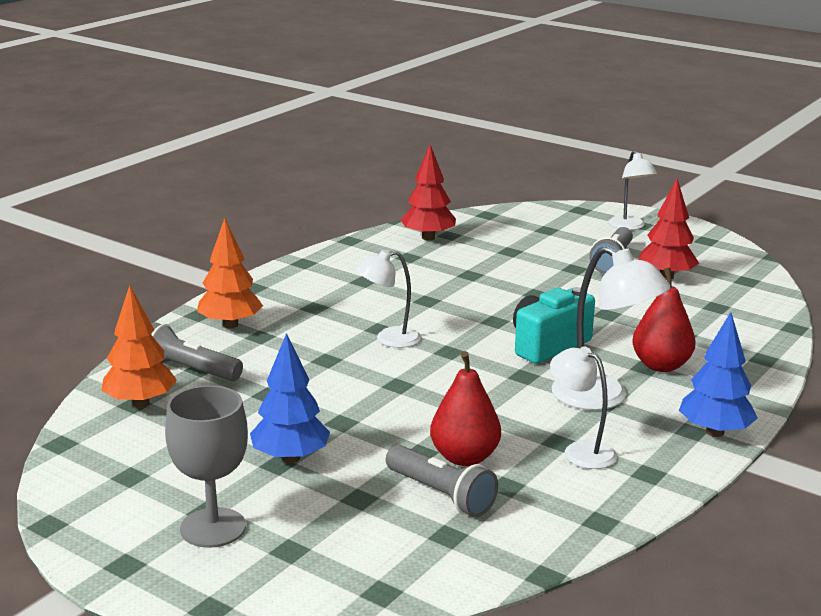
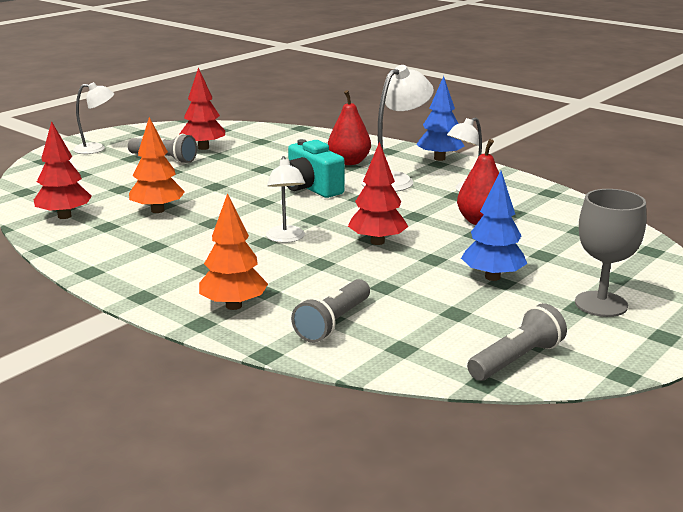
camera: 85 degrees left, 0 degrees up
(140, 403) = (400, 344): orange tree -> orange tree (157, 210)
(386, 388) = (377, 242): none -> red tree
(441, 495) = (531, 230): grey flashlight -> grey flashlight (516, 360)

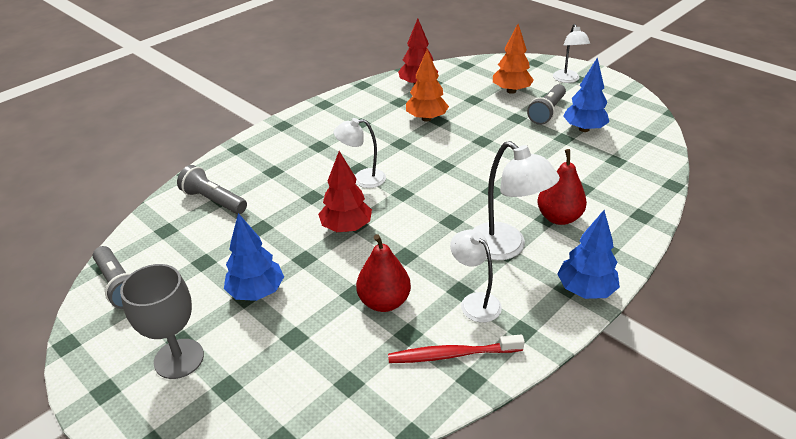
camera: 95 degrees right, 15 degrees up
(203, 148) = (584, 129): red tree -> blue tree
(233, 306) = (255, 159): orange tree -> orange tree (511, 91)
(311, 188) = (477, 192): turquoise camera -> none
(528, 198) = (452, 354): none -> red toothbrush

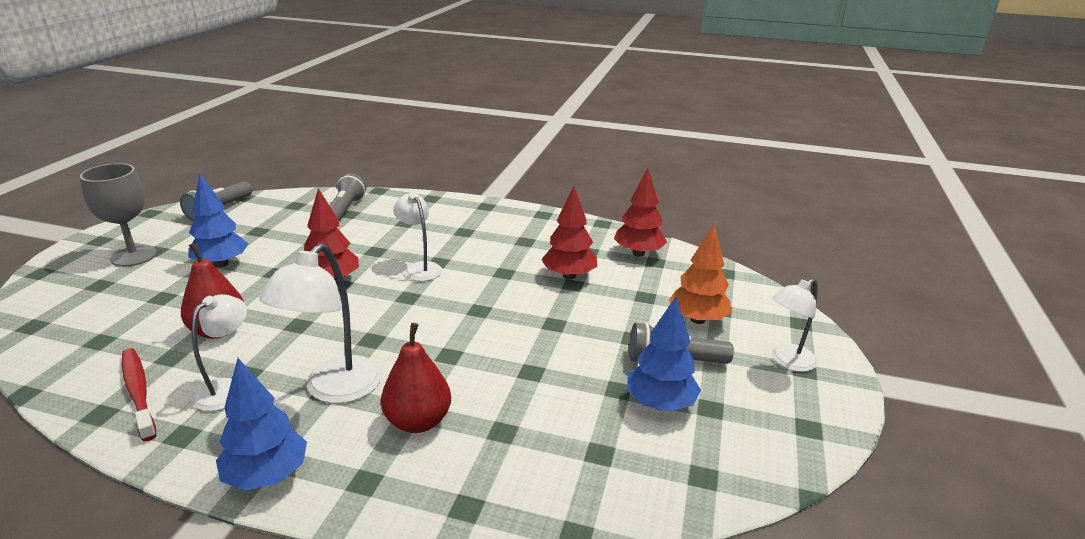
camera: 60 degrees right, 10 degrees down
(426, 118) = (569, 276): orange tree -> red tree

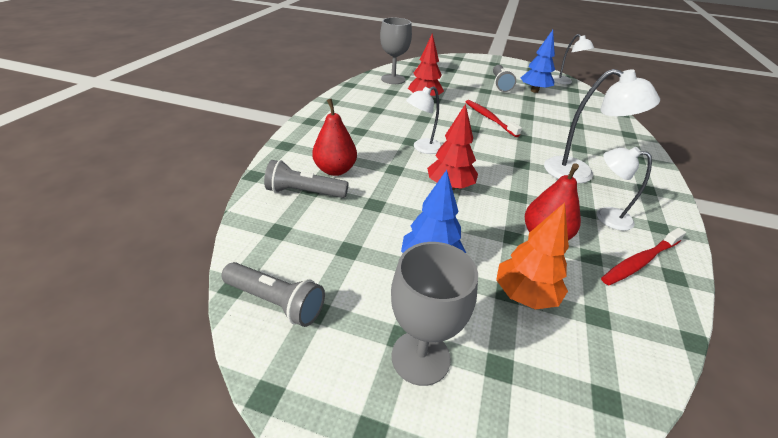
camera: 90 degrees left, 10 degrees up
(267, 476) = (659, 188): blue tree -> none
(418, 421) = (586, 146): red pear -> red pear (335, 170)
(513, 328) = (489, 118): none -> red toothbrush
(638, 253) = (393, 79): red tree -> grey goblet
(697, 319) = (462, 75): orange tree -> orange tree (524, 295)
(787, 361) = (490, 65): white lamp -> white lamp (565, 82)

